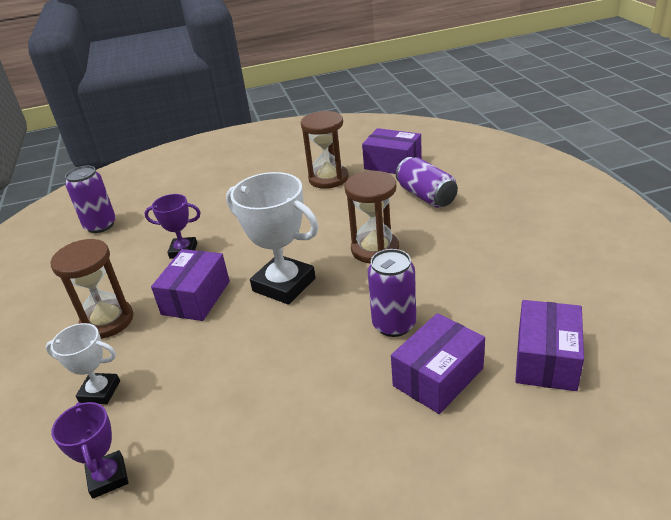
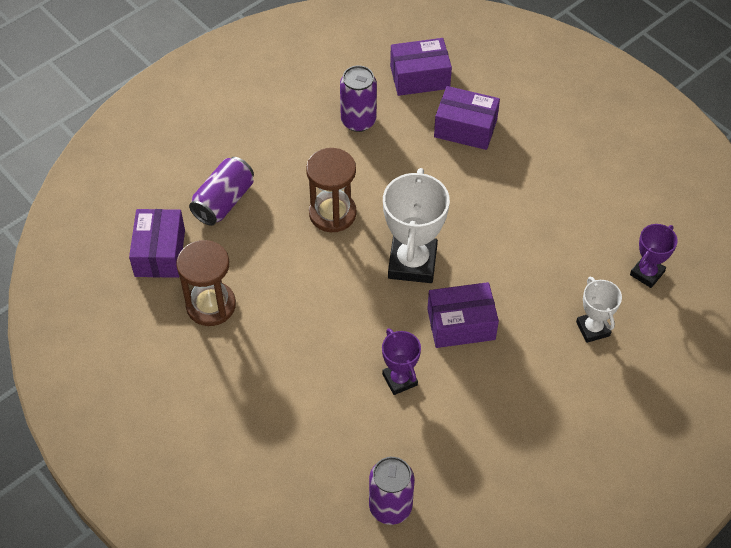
camera: 120 degrees left, 20 degrees up
(107, 321) = (524, 380): brown hourglass -> none
(394, 324) = (425, 168): purple can -> purple can (358, 121)

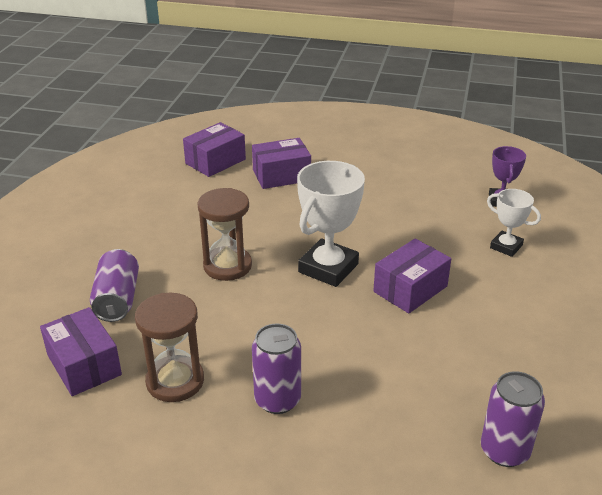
camera: 35 degrees left, 20 degrees down
(358, 121) = (191, 202): purple can -> purple can (277, 400)
(399, 379) = (404, 350): purple trophy -> none
(412, 263) = (328, 268): white trophy -> white trophy turned 60 degrees clockwise

